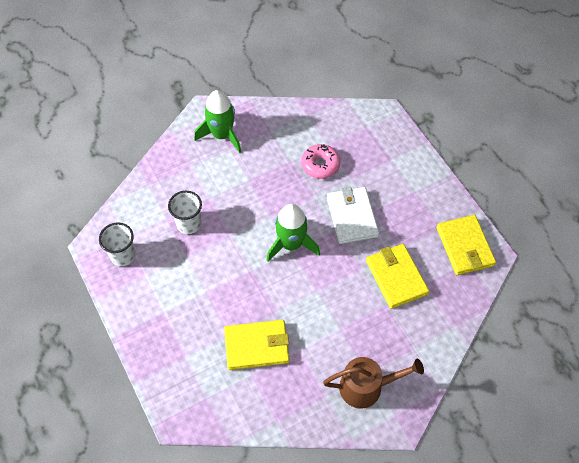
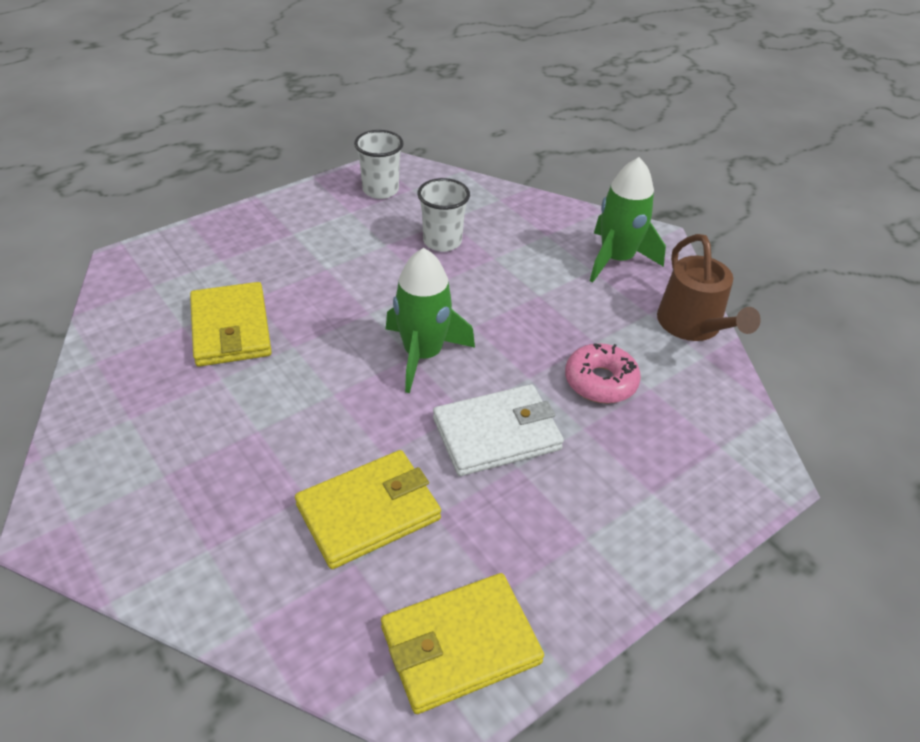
camera: 80 degrees right, 15 degrees down
(366, 387) = (136, 474): brown watering can -> brown watering can (693, 325)

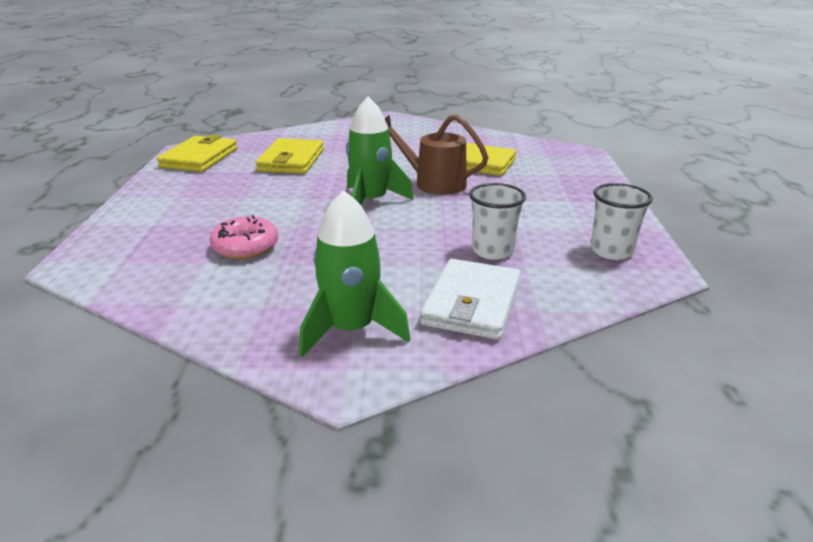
camera: 130 degrees right, 15 degrees down
(497, 434) = (274, 200): white wallet -> white wallet (472, 303)
(693, 325) = (212, 320): brown watering can -> brown watering can (434, 183)

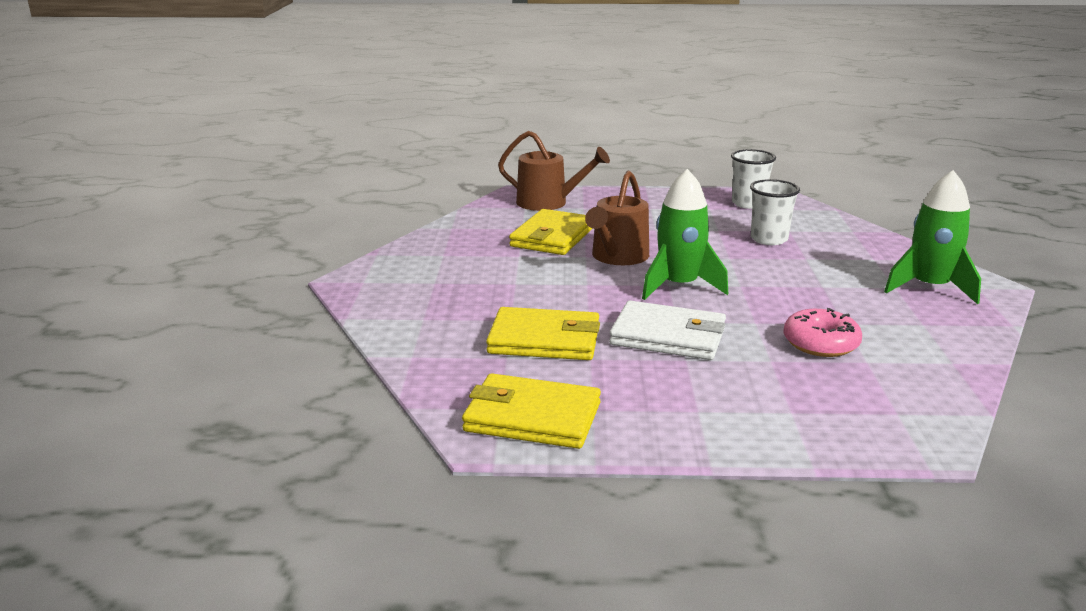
camera: 90 degrees left, 5 degrees down
(472, 303) = (860, 249): white wallet -> white wallet (668, 336)
(560, 162) = (548, 203): none -> brown watering can

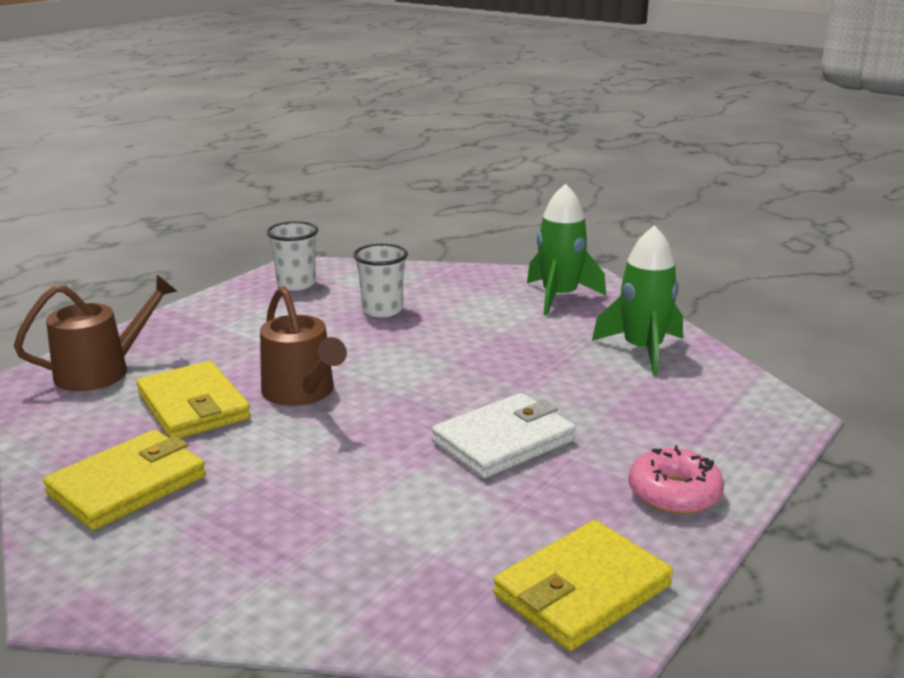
camera: 55 degrees left, 0 degrees up
(544, 340) = (427, 513): yellow wallet -> yellow wallet (128, 485)
(679, 286) = (412, 391): green rocket -> green rocket (643, 350)
(820, 343) = (598, 380): pink donut -> pink donut (674, 493)

